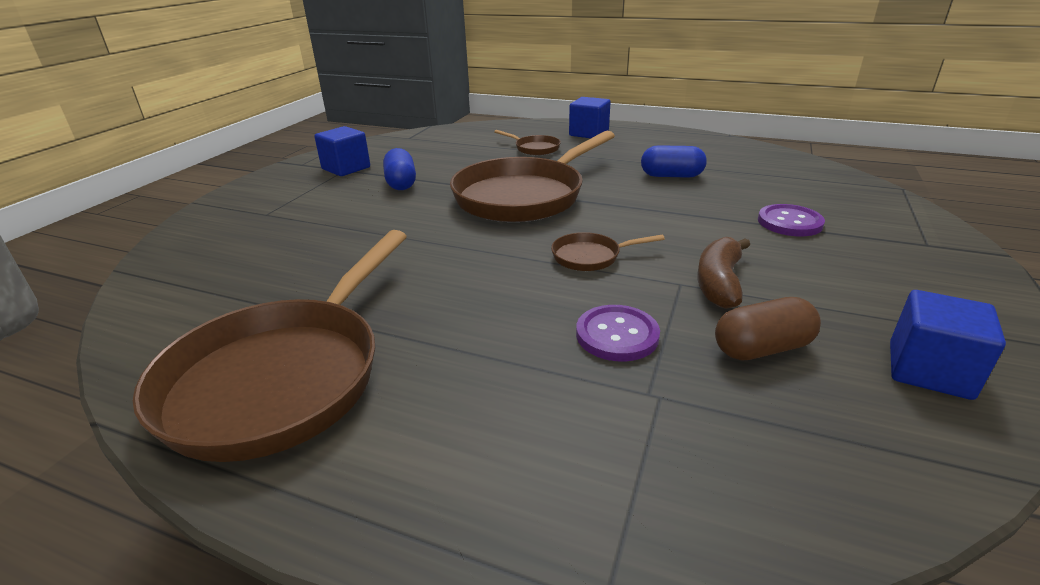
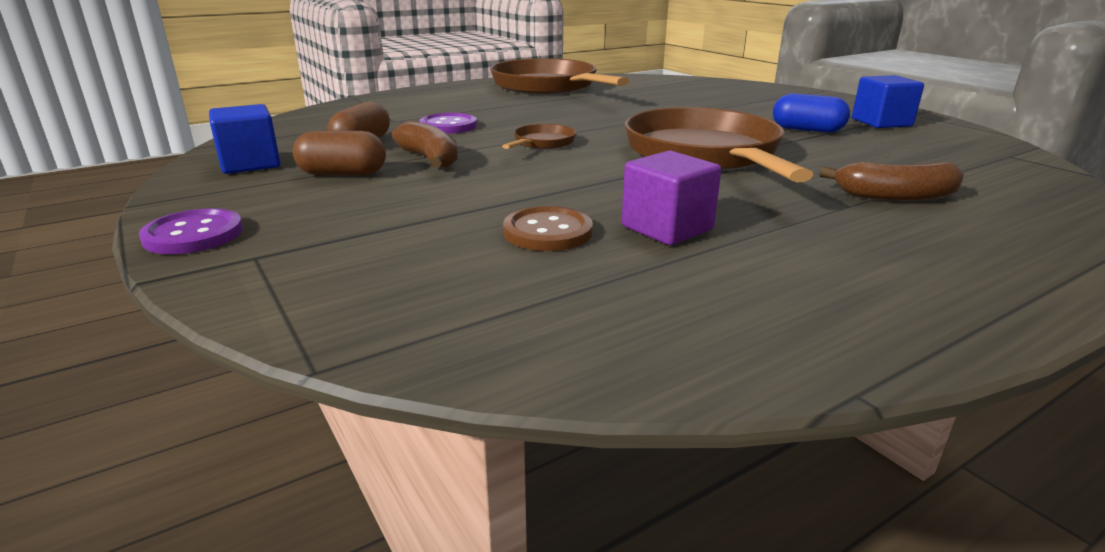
camera: 125 degrees right, 5 degrees down
(534, 148) = (895, 196): brown pan -> brown banana
(589, 133) = (975, 253): blue cube -> none
(671, 176) = (667, 228): blue capsule -> purple cube
(733, 195) = (548, 232): none -> brown button
(789, 222) = (436, 223): purple button -> purple button (193, 234)
(822, 300) = (343, 174): none -> brown capsule

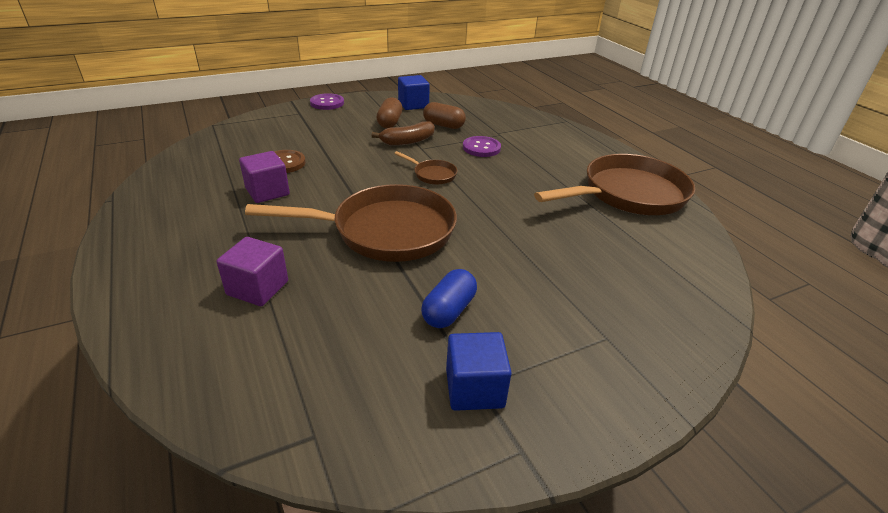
camera: 95 degrees right, 10 degrees up
(895, 196) = (257, 288): brown banana -> purple cube

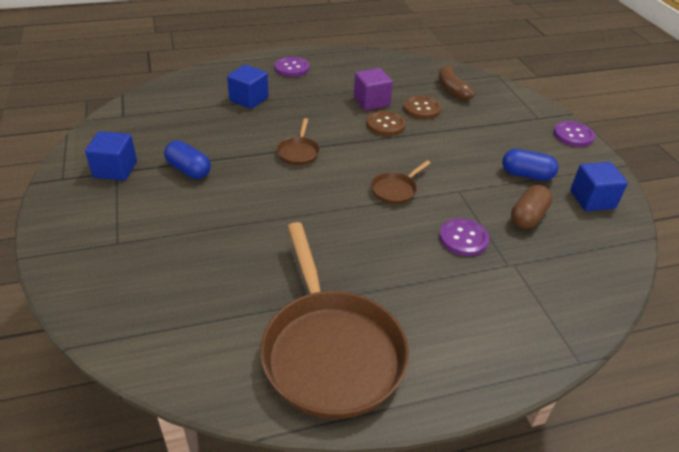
camera: 100 degrees right, 5 degrees up
(160, 259) = (292, 68): none -> purple button
(257, 288) = (249, 99): purple cube -> blue cube
(319, 182) = (385, 124): none -> brown button
(386, 231) = (298, 152): brown pan -> brown pan, size x0.42
(390, 123) = (526, 175): brown capsule -> blue capsule
(408, 141) = (475, 182): brown banana -> brown banana (452, 89)

